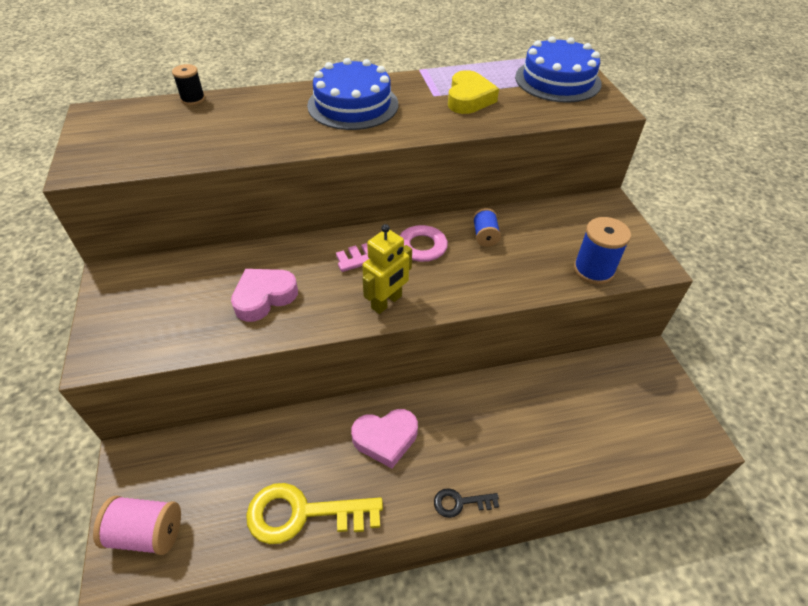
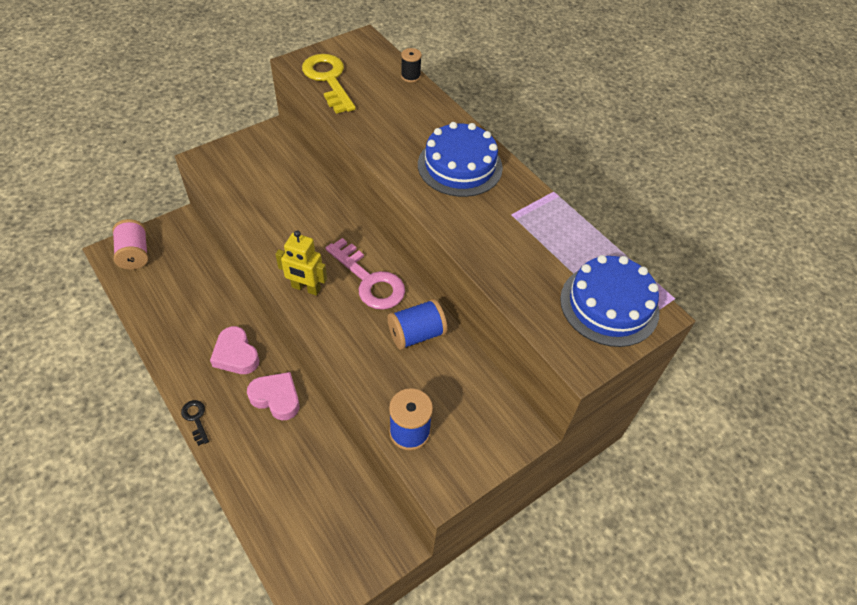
camera: 65 degrees right, 5 degrees up
(264, 297) = (282, 216): pink heart -> pink heart (276, 398)
(303, 513) = (165, 327): yellow key -> yellow key (328, 80)
(469, 99) = (521, 240): yellow heart -> none
(485, 236) = (416, 334): blue spool -> blue spool, size x1.61

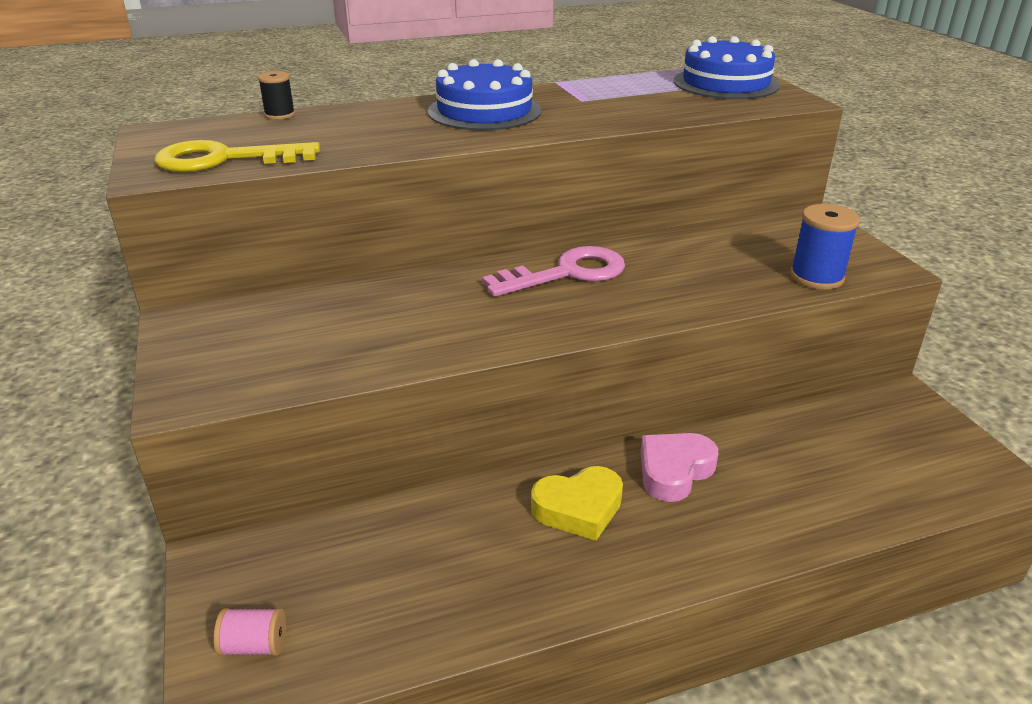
camera: 70 degrees left, 20 degrees down
(134, 254) = (254, 645): pink spool -> pink spool, size x0.62
(196, 419) = (702, 571): black key -> none
(236, 355) = (578, 508): pink heart -> yellow heart
(306, 288) = (562, 322): yellow robot -> none
(416, 334) = (668, 254): blue spool -> none

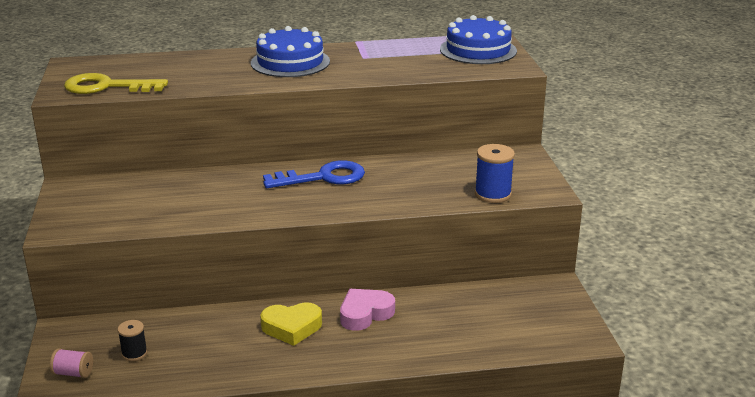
camera: 10 degrees right, 5 degrees down
(279, 115) = (153, 56): black spool -> black spool (134, 353)
(567, 273) = (323, 177): pink key -> blue key

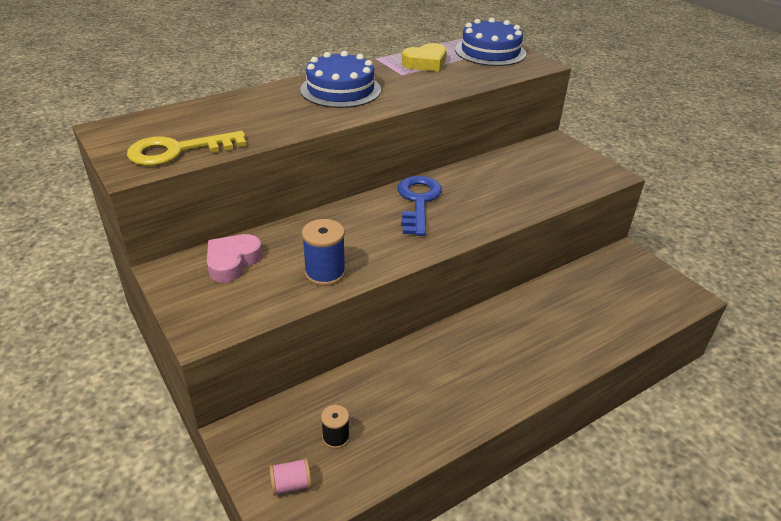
camera: 25 degrees left, 10 degrees up
(292, 327) = (459, 358): yellow heart -> yellow heart (425, 63)
(323, 177) = (418, 201): blue key -> blue key turned 45 degrees counterclockwise
(365, 314) = (508, 324): pink heart -> pink heart (232, 262)
(493, 194) = (573, 186): blue spool -> blue spool (325, 273)

